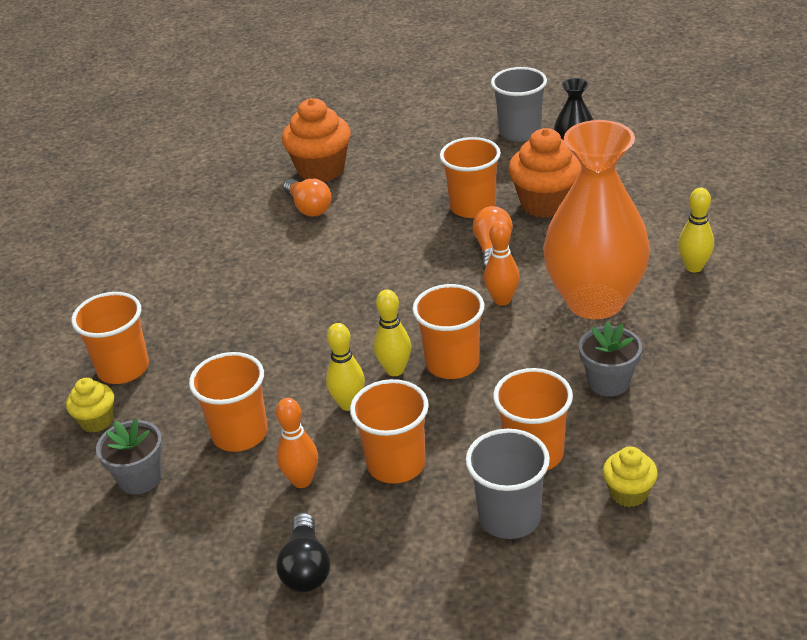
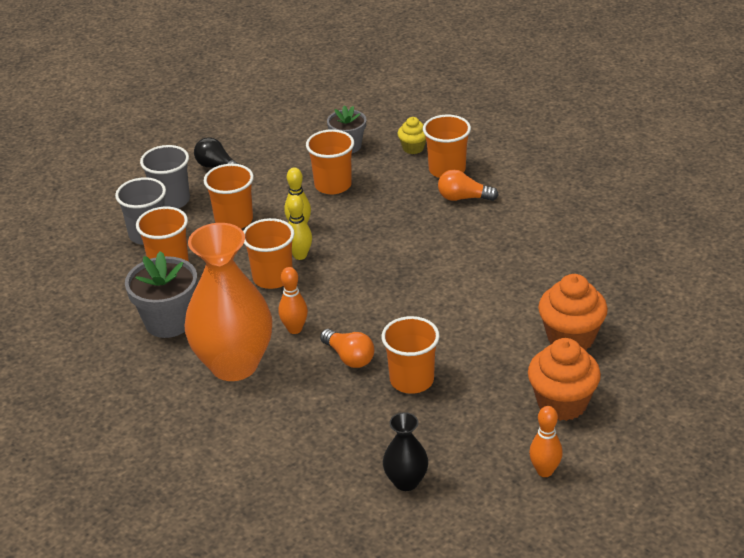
camera: 130 degrees right, 0 degrees up
(302, 480) = (270, 189): orange bowling pin -> orange bowling pin (544, 471)
(309, 207) = (523, 307): orange light bulb -> orange light bulb (463, 198)
(520, 132) = (480, 474): grey cup -> grey cup (171, 201)
(546, 203) = (363, 417): orange cupcake -> orange cupcake (562, 403)
(608, 382) = (168, 322): grey flower pot -> grey flower pot, size x1.55
(628, 493) = (99, 277): yellow cupcake -> none
(694, 267) = (193, 431): yellow bowling pin -> none

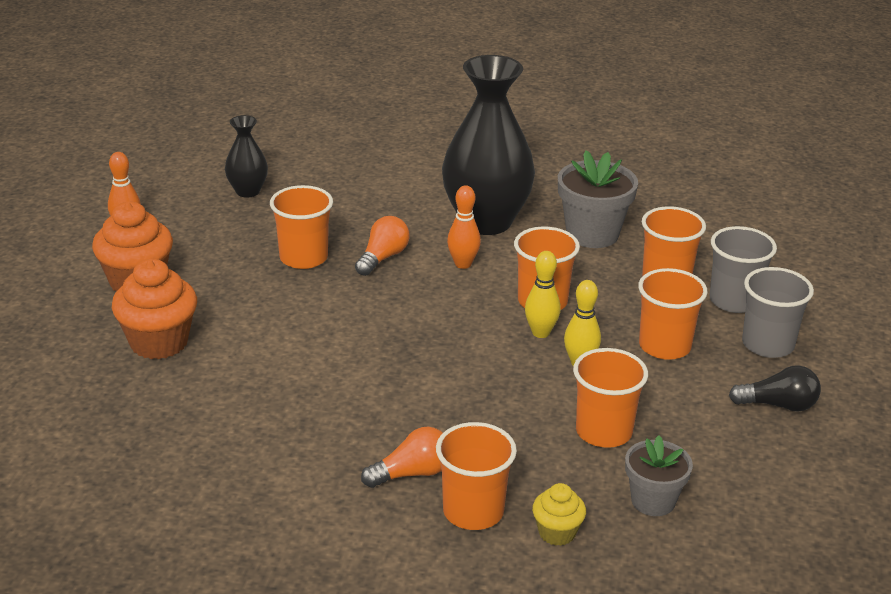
camera: 145 degrees right, 5 degrees down
(234, 365) = (486, 221): orange vase -> black vase
(349, 357) = (383, 258): orange light bulb -> orange light bulb turned 105 degrees clockwise

